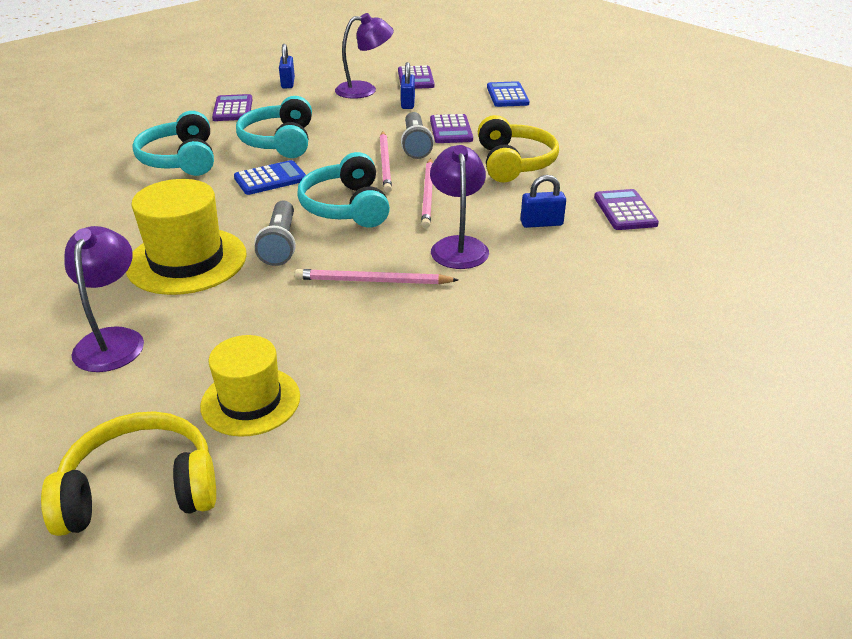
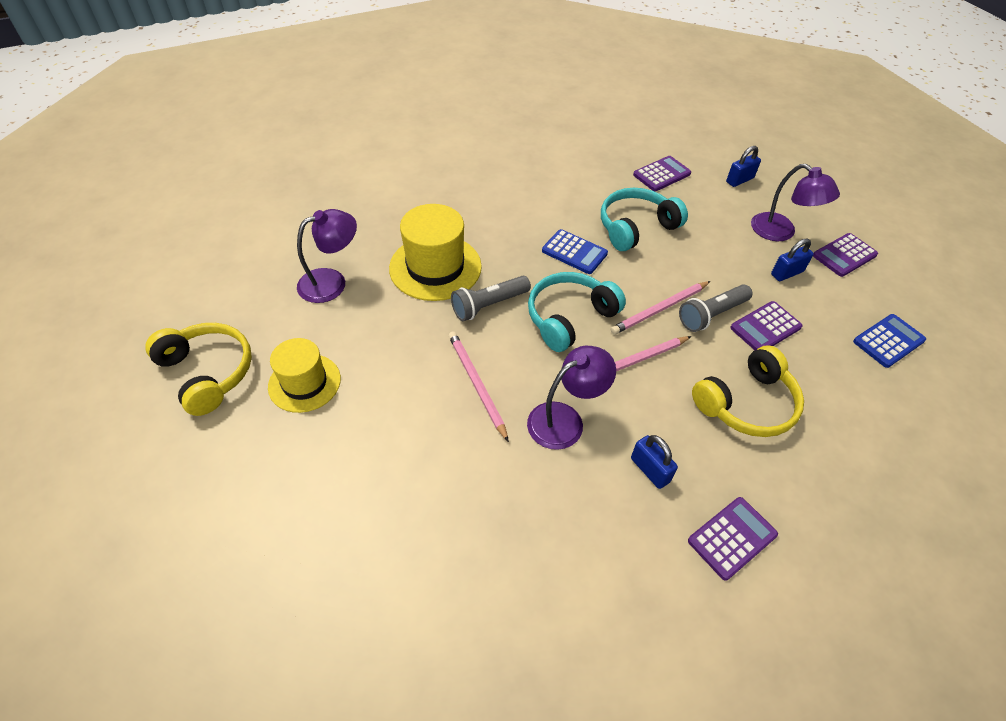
camera: 60 degrees right, 15 degrees up
(180, 159) = (560, 190): turquoise headphones -> none

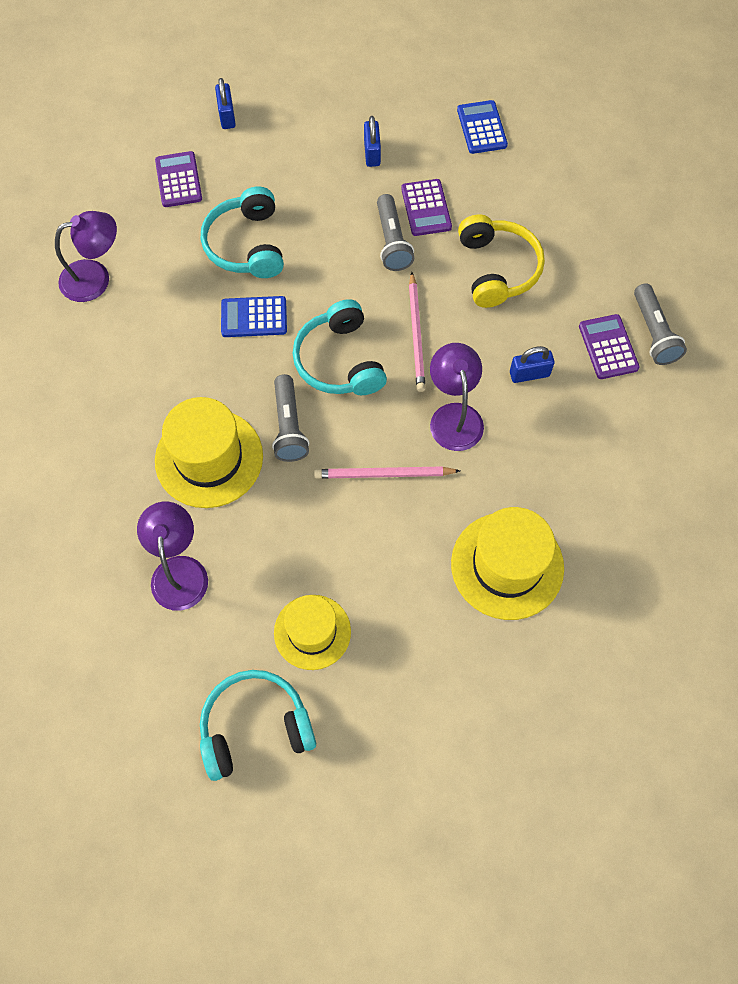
camera: 65 degrees left, 15 degrees up
(208, 372) = (255, 727): yellow headphones -> turquoise headphones
(425, 519) = (507, 565): none -> yellow hat
(574, 252) = (254, 317): blue calculator -> blue calculator turned 150 degrees counterclockwise
(659, 309) = (365, 280): pink pencil -> none
(781, 232) = (318, 126): purple lamp -> purple lamp (95, 278)
(784, 583) = (653, 333): none -> grey flashlight
(844, 255) = (373, 95): purple calculator -> none

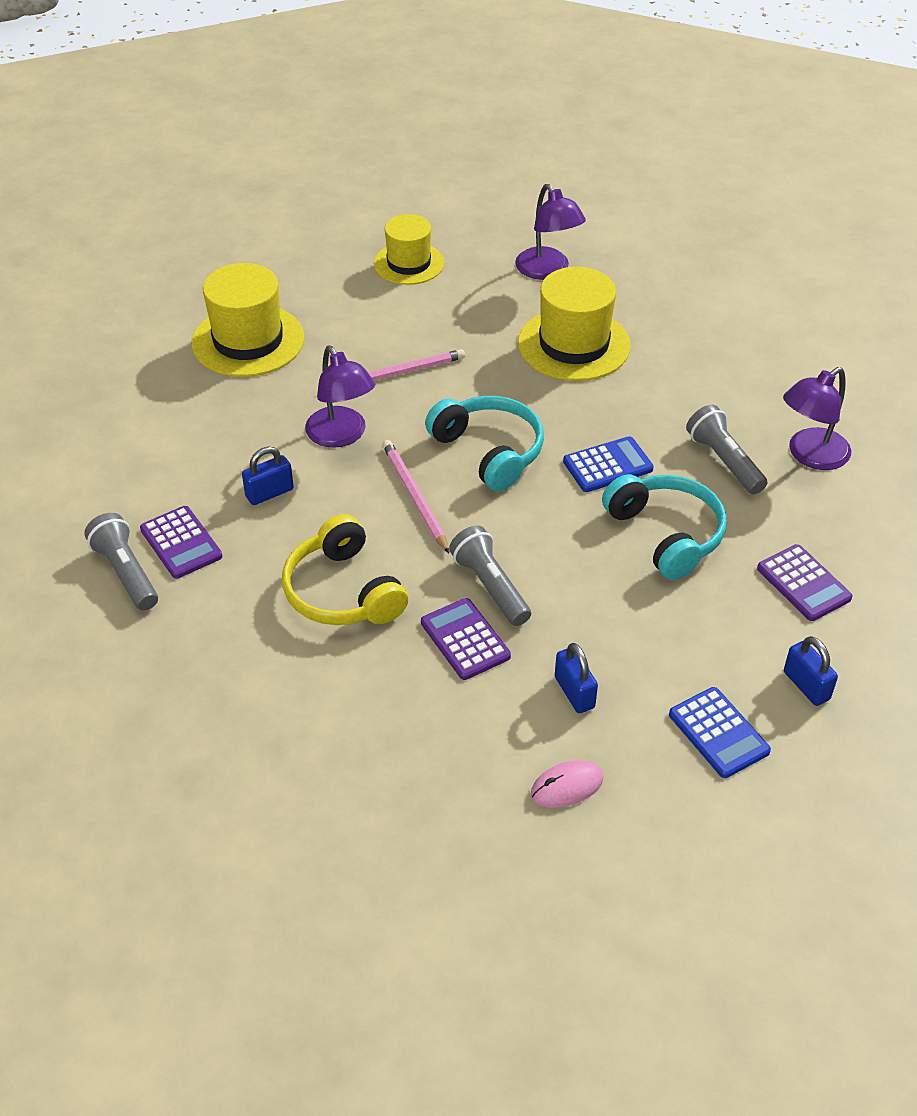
camera: 160 degrees right, 20 degrees down
(255, 727) = (426, 208): turquoise headphones -> none
(289, 426) = (511, 386): grey flashlight -> grey flashlight (724, 461)
(404, 102) = (567, 786): none -> pink mouse
(481, 128) = (432, 779): blue calculator -> blue calculator (718, 733)

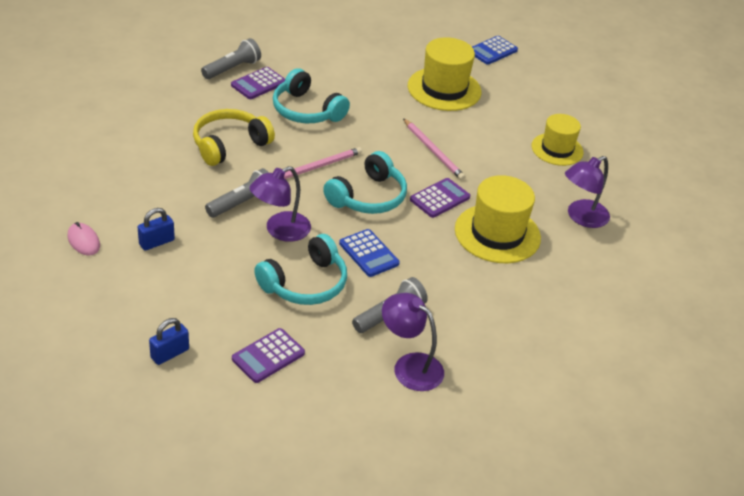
camera: 75 degrees right, 5 degrees down
(269, 493) = (306, 111): blue padlock -> turquoise headphones
(341, 436) = (365, 133): purple lamp -> purple lamp (280, 231)
(465, 639) = (196, 195): purple calculator -> purple calculator (440, 198)
(718, 733) = (126, 308): blue calculator -> blue calculator (492, 51)

